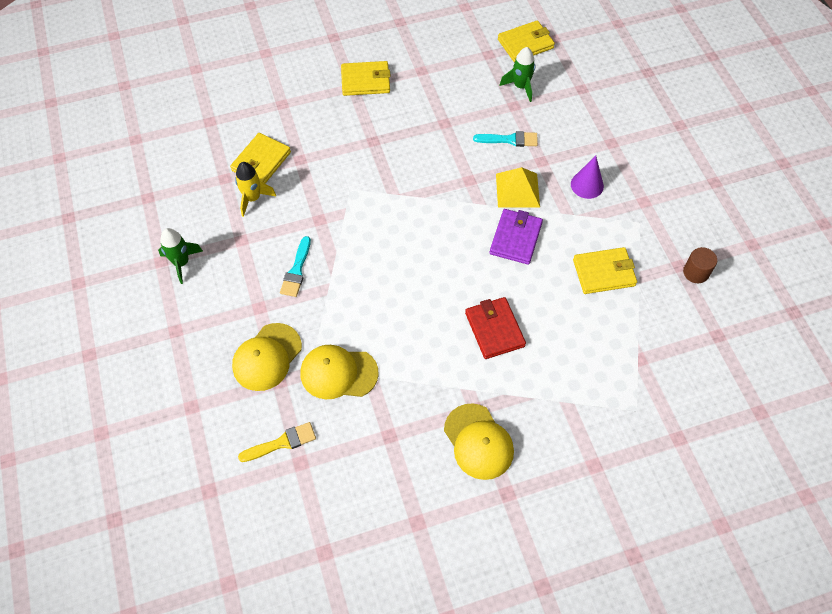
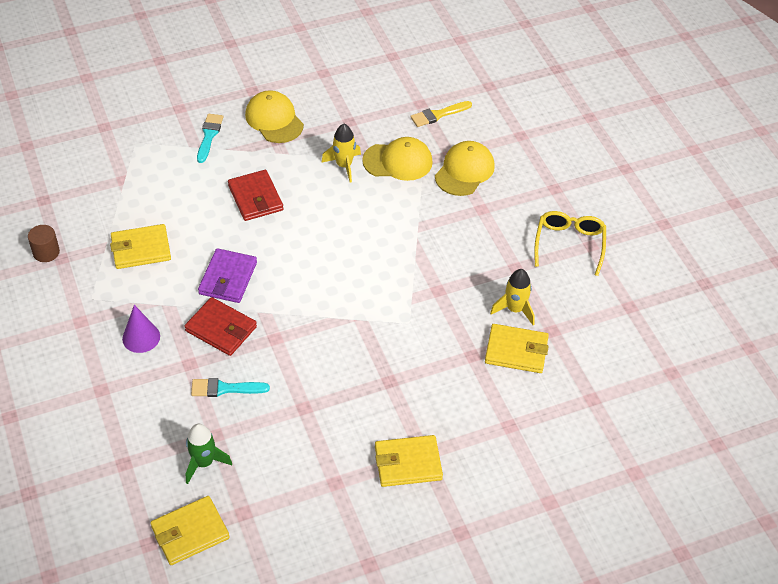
camera: 175 degrees right, 10 degrees down
(181, 263) = (569, 244): green rocket -> yellow glasses
(261, 161) = (516, 351): yellow wallet -> yellow wallet turned 75 degrees clockwise
(296, 270) = (452, 241): turquoise brush -> turquoise brush (209, 136)
(399, 369) = (344, 166): none -> yellow rocket
(517, 190) = (221, 329): yellow pyramid -> red wallet

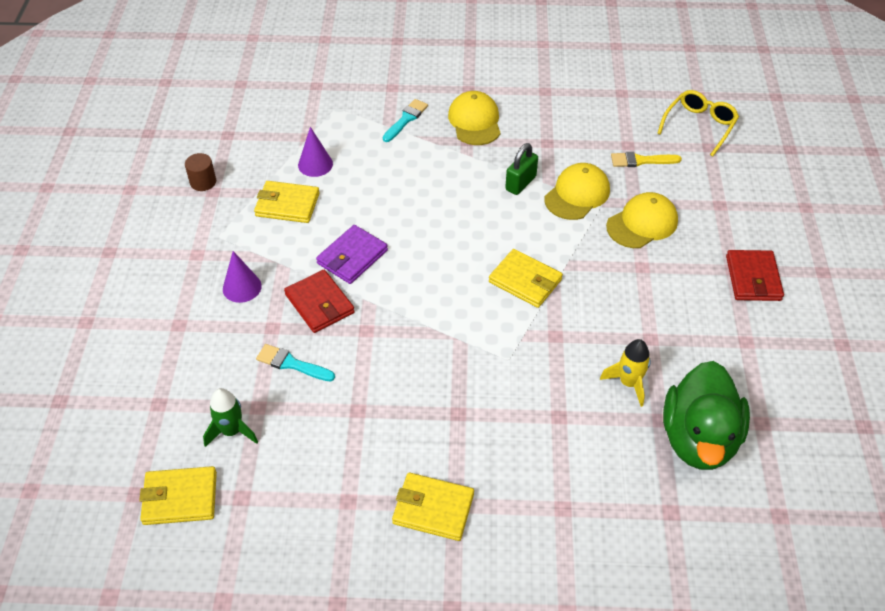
camera: 25 degrees right, 0 degrees up
(146, 203) = (315, 164): none -> purple cone
(255, 198) = (419, 189): red wallet -> red wallet (753, 278)
(344, 166) = (520, 183): yellow rocket -> green padlock
(398, 161) = (577, 194): yellow cap -> yellow cap turned 75 degrees counterclockwise
(516, 351) = (609, 428): yellow wallet -> yellow wallet (525, 281)
(569, 244) = (722, 333): yellow glasses -> yellow glasses (699, 126)
(588, 335) = (698, 438): none -> green duck

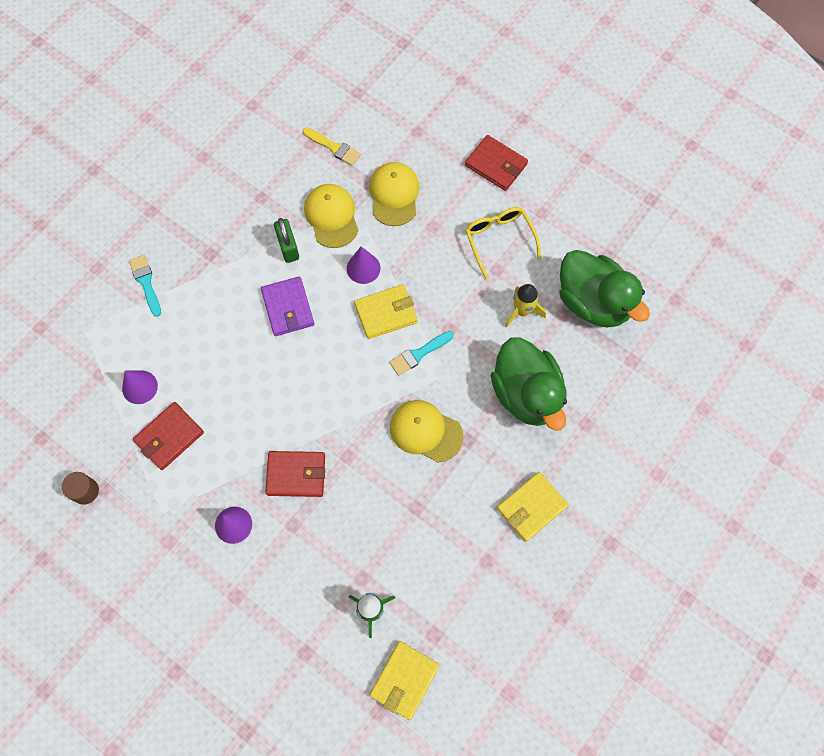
camera: 55 degrees left, 20 degrees up
(287, 205) = (169, 437): yellow wallet -> red wallet
(291, 364) = (339, 530): turquoise brush -> turquoise brush (419, 354)
(352, 257) = (267, 421): purple wallet -> purple wallet (288, 308)
(475, 121) = (193, 232): yellow cap -> yellow cap (425, 431)
(547, 436) = (526, 394): none -> green duck
(552, 241) = (363, 268): none -> purple cone
(641, 161) = (334, 147): yellow brush -> yellow brush turned 90 degrees counterclockwise
(699, 126) = (332, 81): yellow glasses -> yellow glasses (499, 240)

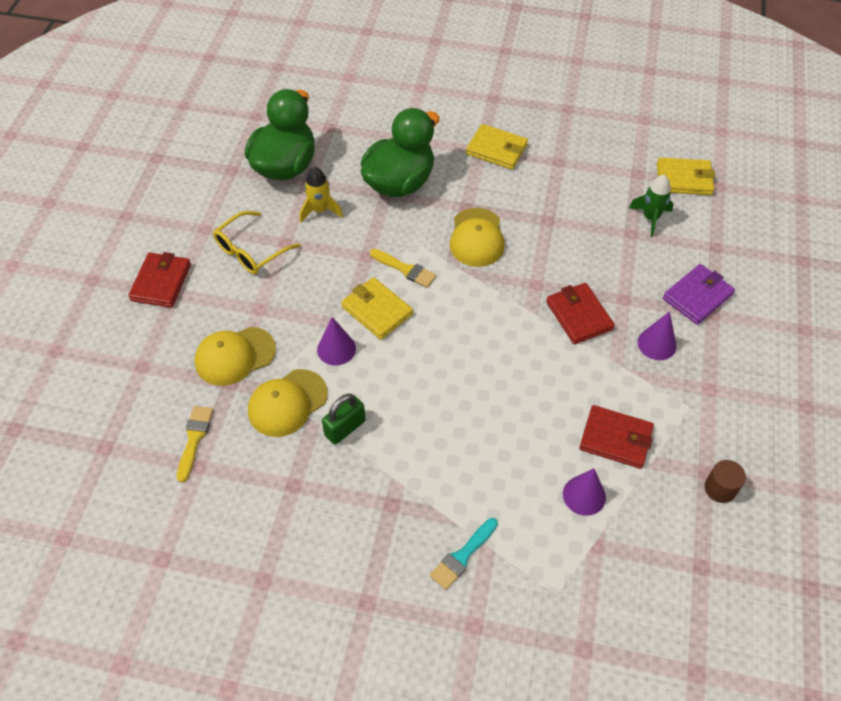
camera: 115 degrees left, 15 degrees down
(288, 308) = (416, 396): purple wallet -> purple wallet (697, 296)
(419, 354) = (405, 269): turquoise brush -> yellow brush

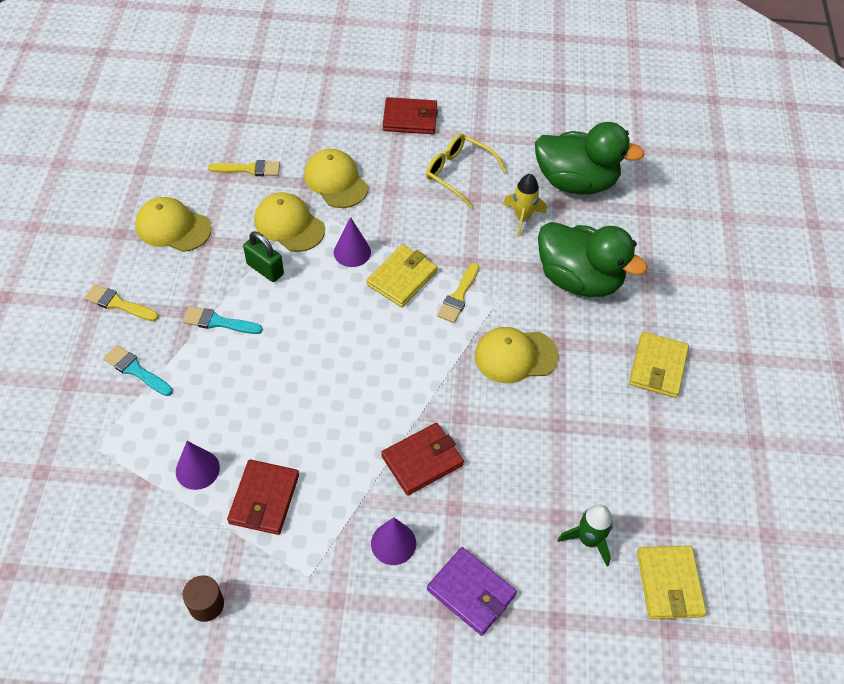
camera: 80 degrees right, 0 degrees up
(266, 520) = (173, 227): none -> yellow cap
(369, 577) = (118, 304): none -> yellow brush
(409, 474) = (218, 322): none -> turquoise brush

